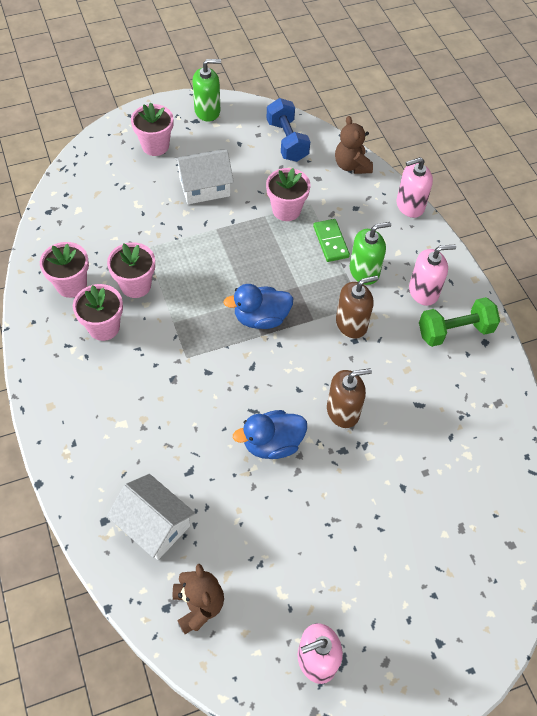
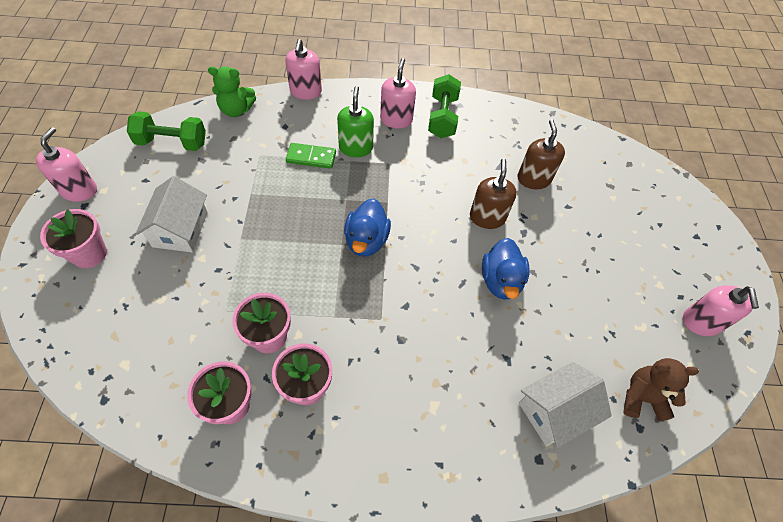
camera: 70 degrees left, 0 degrees up
(207, 111) = (79, 190): green soap dispenser -> pink soap dispenser
(286, 210) = (255, 175): pink flower pot -> none
(287, 141) = (172, 143): blue dumbbell -> green dumbbell
(351, 165) = (236, 110): brown teddy bear -> green teddy bear
(351, 324) = (404, 177): brown soap dispenser -> brown soap dispenser (533, 179)

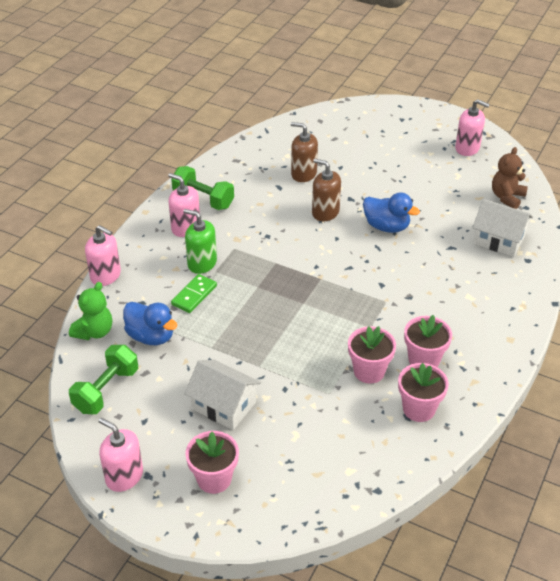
camera: 60 degrees left, 15 degrees down
(366, 240) = (308, 287): blue duck -> blue duck (151, 336)
(555, 411) = (499, 240): white house -> white house turned 60 degrees counterclockwise

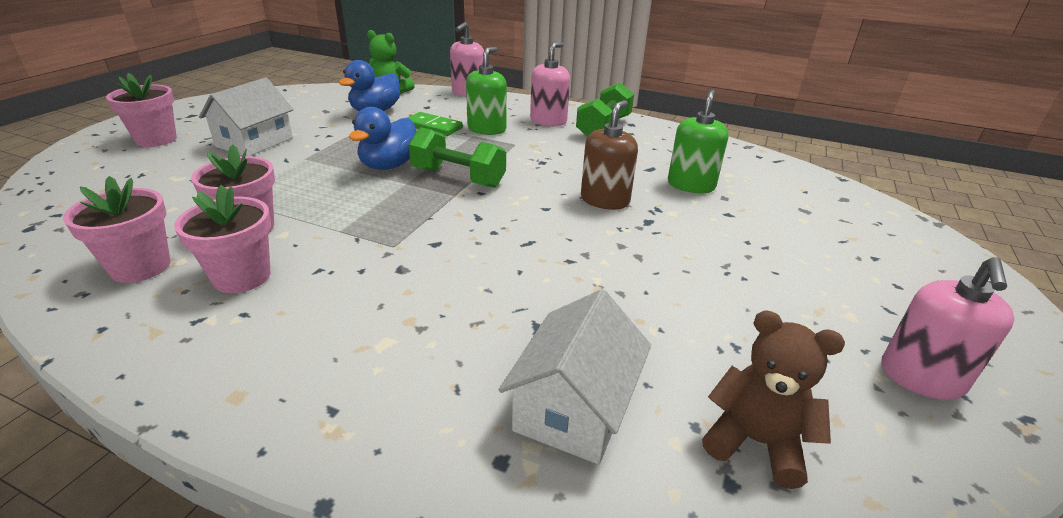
camera: 85 degrees right, 10 degrees down
(106, 390) = (311, 98): green dumbbell -> green dumbbell (458, 178)
(124, 476) = (199, 107): pink soap dispenser -> none
(303, 174) = (691, 185): brown soap dispenser -> green soap dispenser
(386, 226) = (584, 252): blue duck -> blue duck (389, 165)

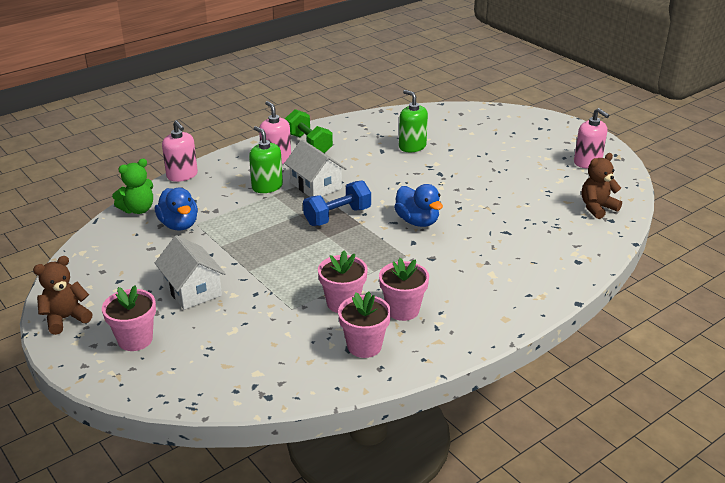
camera: 60 degrees left, 0 degrees up
(191, 108) = (66, 319): none -> brown teddy bear
(389, 165) = (294, 238): blue duck -> blue duck (417, 221)
(433, 127) = (240, 206): green domino -> none
(458, 178) = (337, 216): green dumbbell -> blue dumbbell
(574, 407) = (560, 238): white house -> white house (316, 185)
(605, 200) = (407, 177): brown soap dispenser -> none

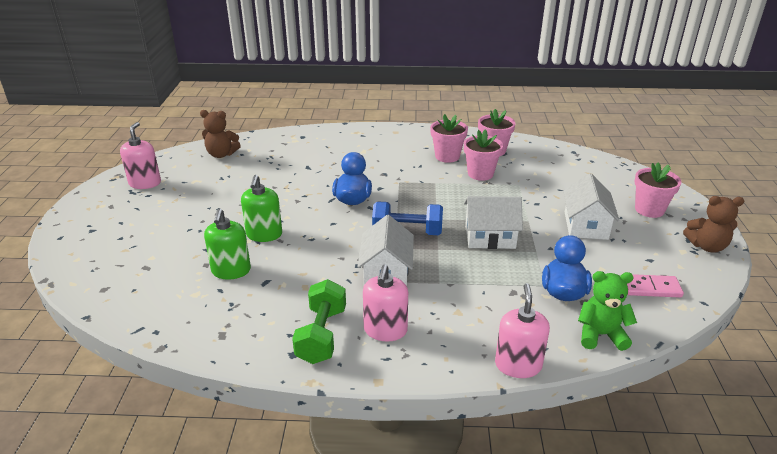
camera: 140 degrees left, 0 degrees up
(111, 256) = (650, 288): none -> pink domino
(267, 186) = (434, 295): green soap dispenser -> green soap dispenser (264, 234)
(268, 241) = (490, 237): none -> white house

